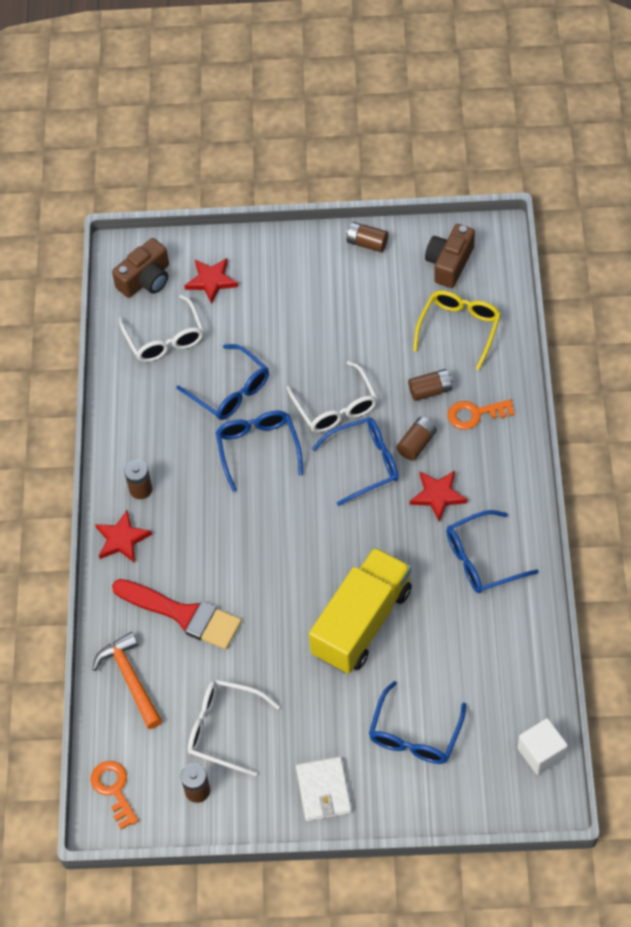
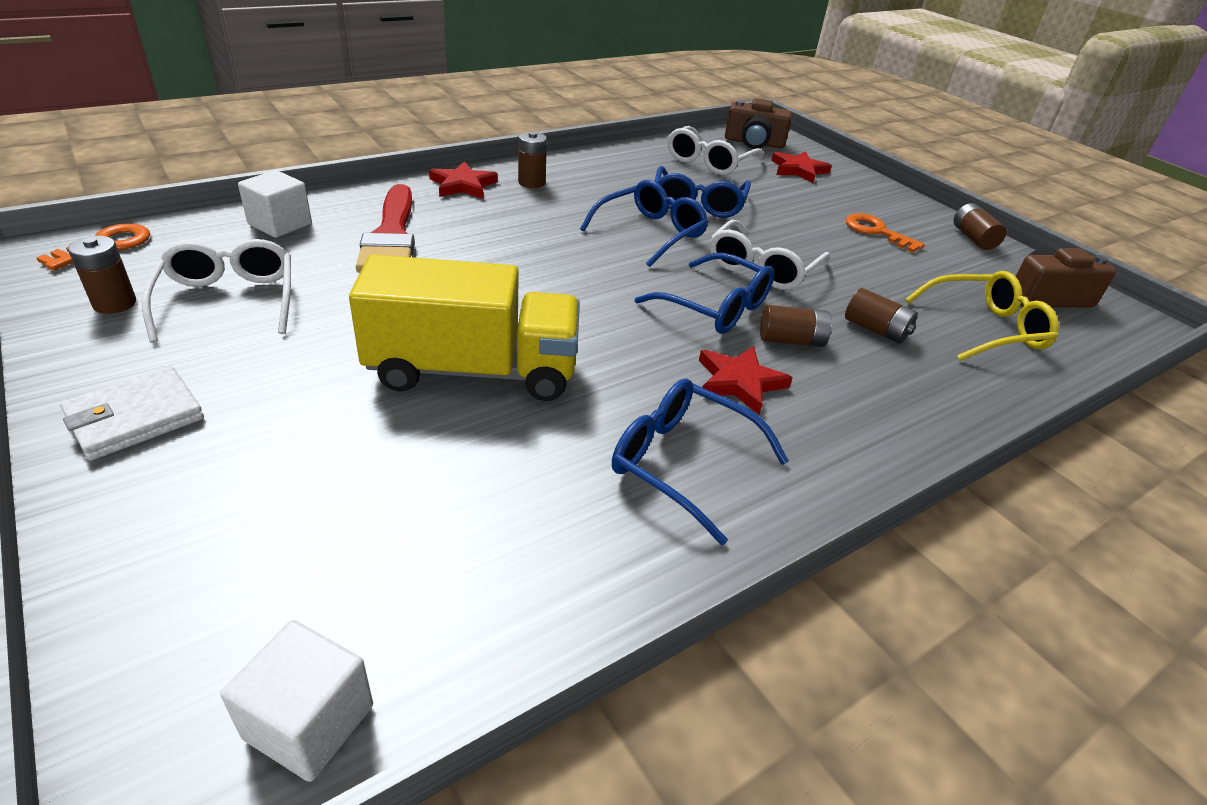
camera: 50 degrees right, 20 degrees down
(130, 679) = (280, 224): orange hammer -> white cube
(415, 734) = (286, 491): blue glasses -> none
(475, 414) = (897, 378): orange key -> orange key (876, 232)

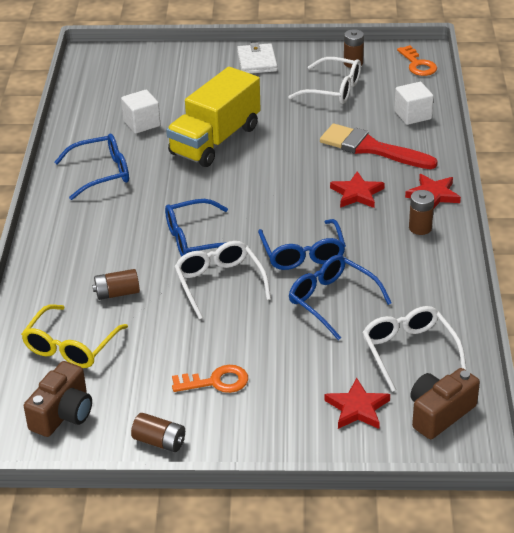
camera: 130 degrees right, 0 degrees up
(309, 722) = (88, 74): white cube -> white cube (142, 123)
(739, 382) = (130, 215): red star -> red star (357, 193)
(791, 340) = (141, 252): brown battery -> none

